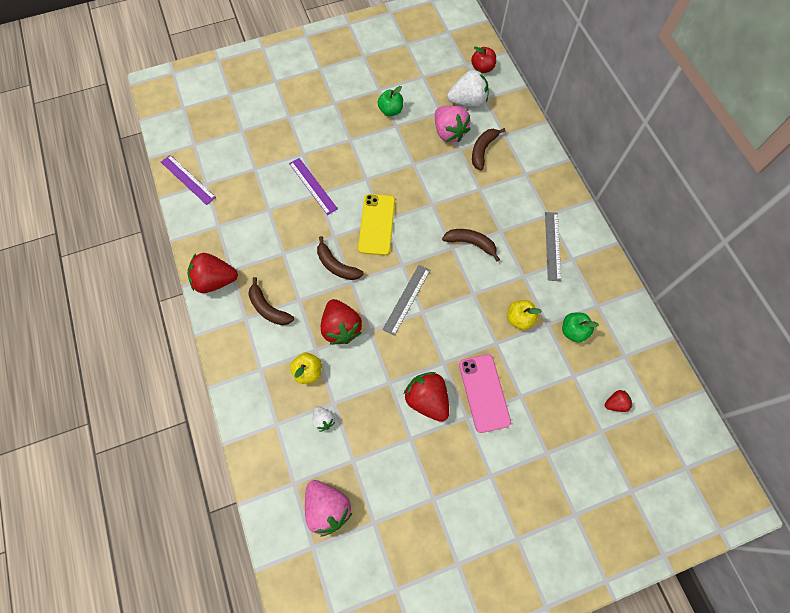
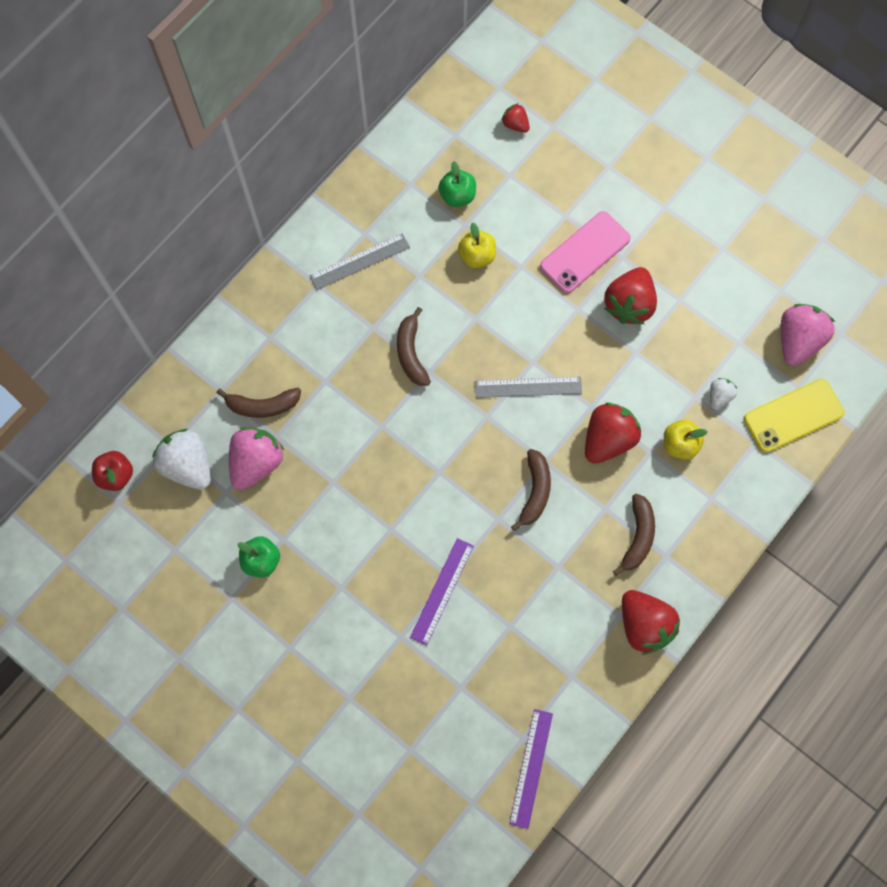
camera: 120 degrees left, 5 degrees up
(377, 224) = (450, 477): yellow phone -> yellow phone (793, 416)

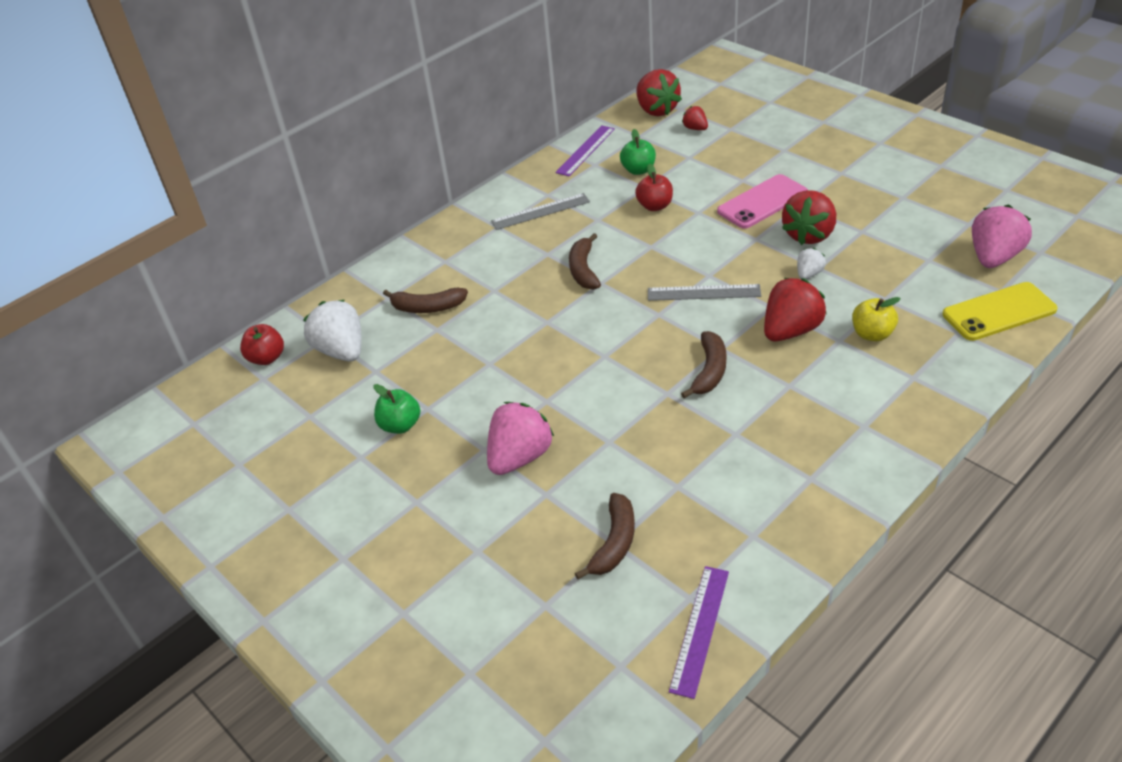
camera: 10 degrees right, 30 degrees down
(256, 463) = (412, 349): pink strawberry -> pink strawberry (520, 457)
(442, 591) = (599, 453): purple ruler -> purple ruler (585, 150)
(477, 256) = (655, 206): yellow apple -> red apple
(638, 537) = (829, 409): brown banana -> brown banana (614, 543)
(644, 625) = (842, 487): red strawberry -> red strawberry (656, 110)
(719, 396) = (912, 298): white strawberry -> white strawberry (808, 274)

